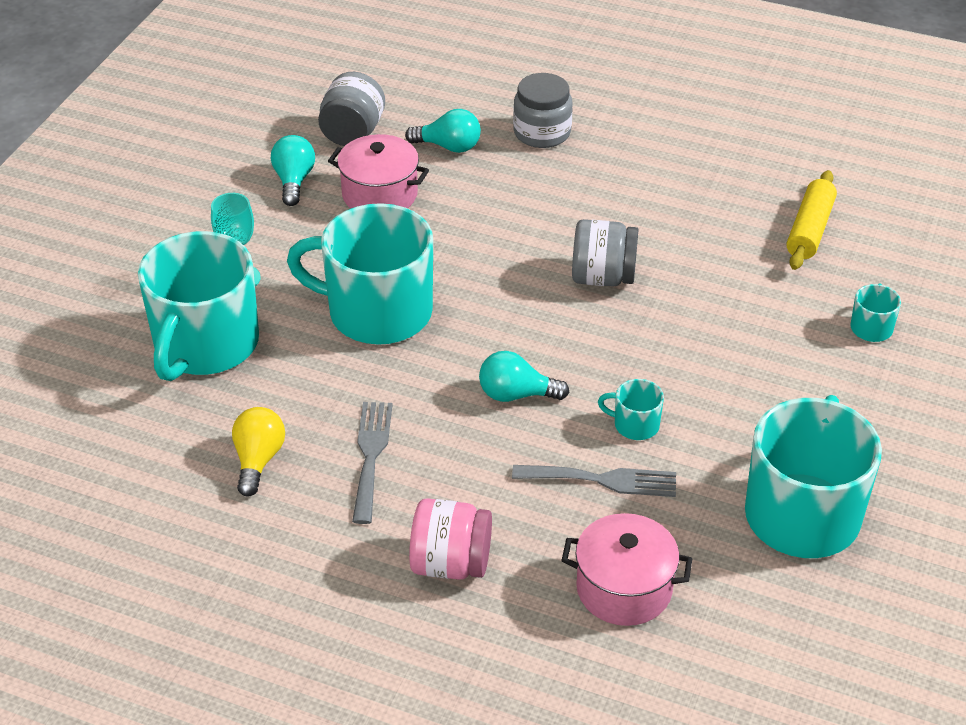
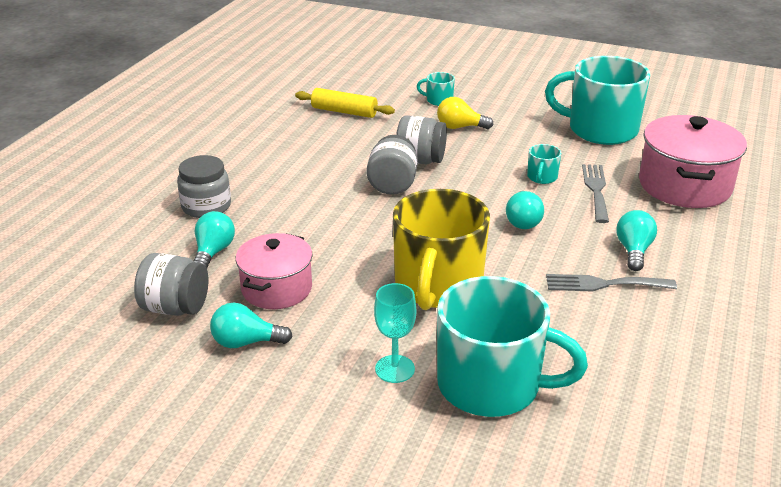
camera: 90 degrees left, 10 degrees down
(258, 460) = (627, 342): yellow light bulb -> yellow light bulb (460, 127)
(377, 312) = (437, 286): turquoise mug -> yellow mug
(443, 496) = (633, 251): none -> turquoise light bulb
(450, 563) = (694, 247): pink jar -> none
(624, 588) = (684, 185): pink pot -> pink pot, size x1.52
(671, 303) = (420, 160): none -> grey jar

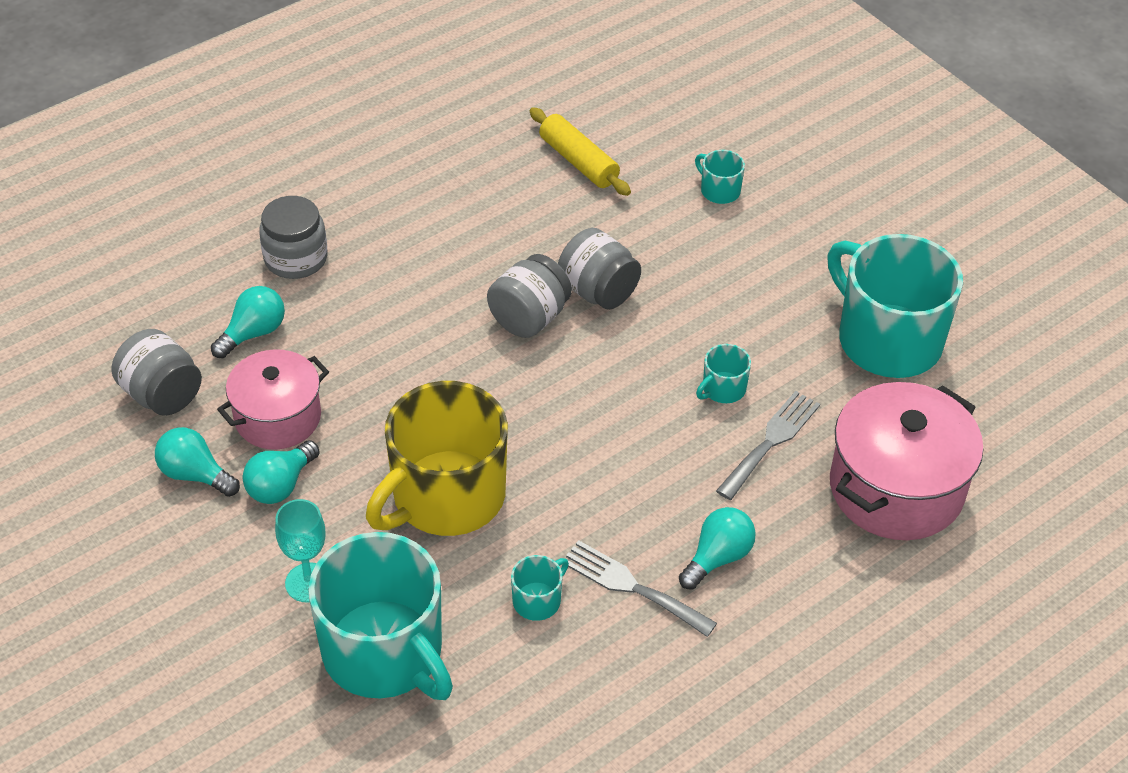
camera: 30 degrees right, 15 degrees up
(460, 127) = (701, 253): yellow light bulb -> none
(523, 221) = (630, 448): turquoise light bulb -> turquoise light bulb (280, 485)
(557, 314) = (538, 600): none -> turquoise mug

